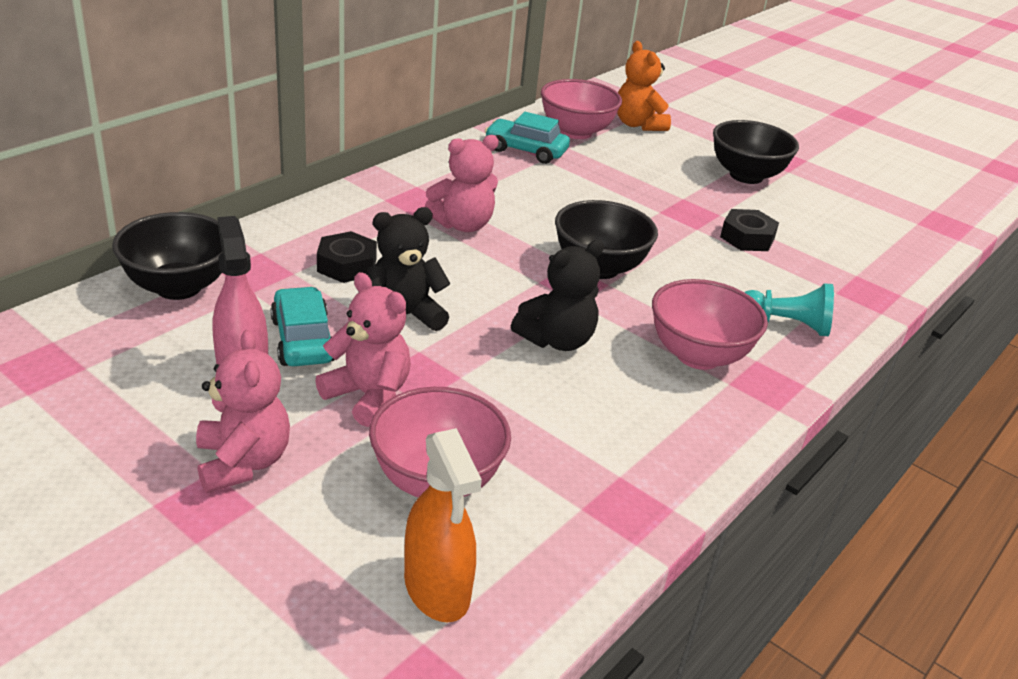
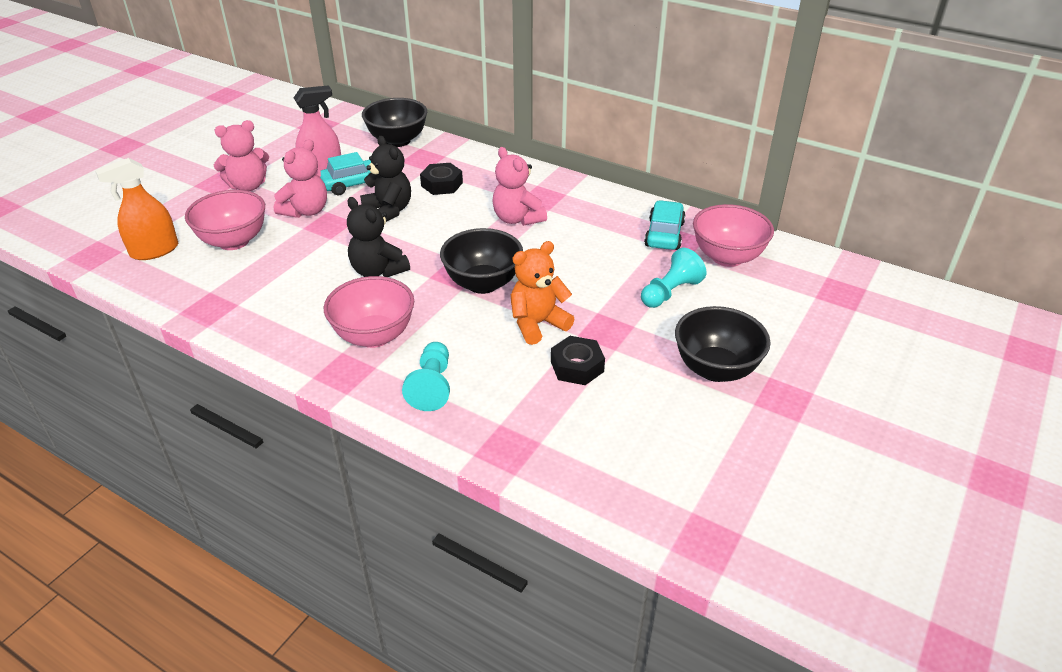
camera: 85 degrees right, 5 degrees up
(630, 170) = (670, 292): none -> turquoise pawn
(638, 124) = (780, 293): orange teddy bear -> orange teddy bear (537, 324)

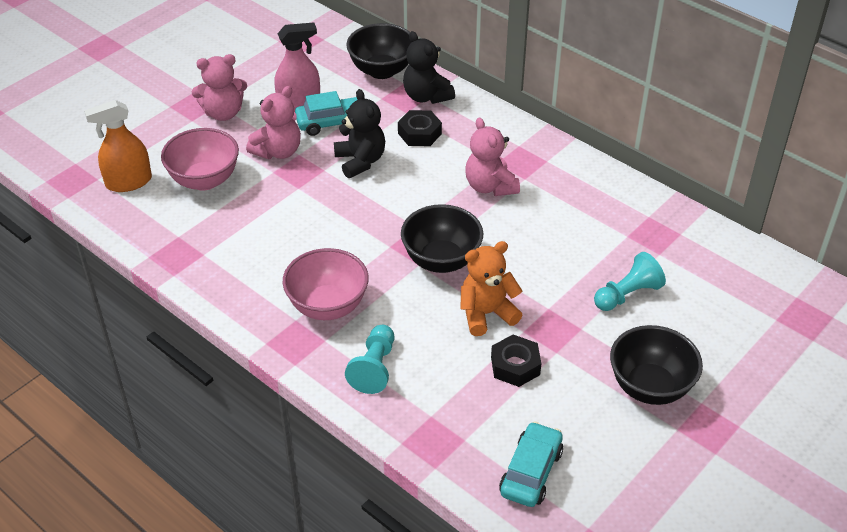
camera: 10 degrees right, 5 degrees up
(378, 271) = (340, 232): black teddy bear -> black teddy bear (426, 96)
(664, 234) = (639, 224): turquoise car -> turquoise car (531, 472)
(727, 257) = (697, 260): pink bowl -> none

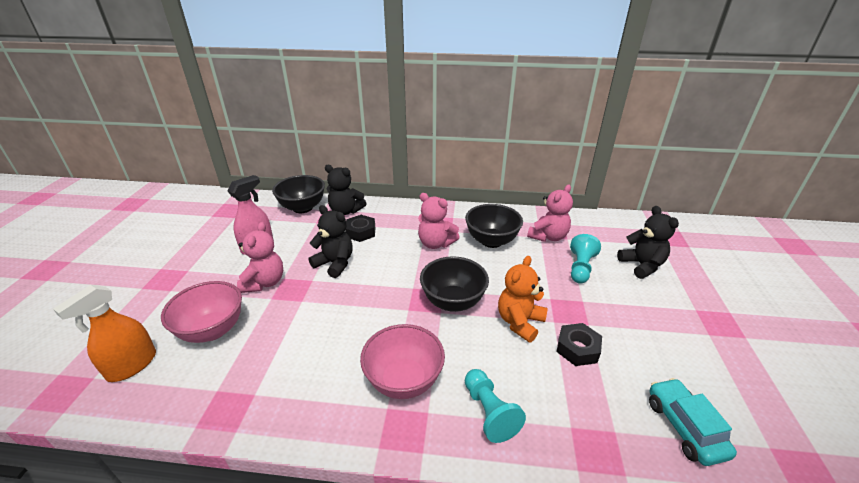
camera: 35 degrees left, 10 degrees down
(223, 113) = (197, 274): pink teddy bear -> pink teddy bear (548, 236)
(331, 122) = (292, 249): turquoise car -> none
(650, 387) = (662, 316): black bowl -> black bowl (491, 241)
(709, 329) = (641, 265): none -> black teddy bear

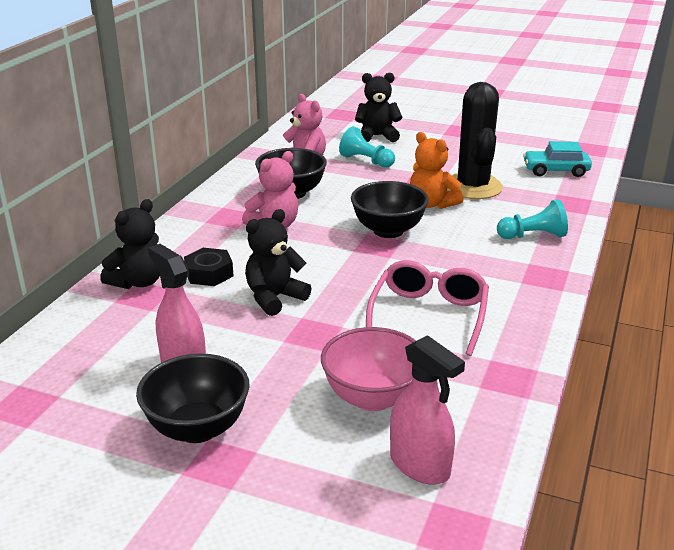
camera: 75 degrees left, 5 degrees down
(132, 365) = (420, 465): orange spray bottle -> pink spray bottle
(264, 282) = (286, 356): pink teddy bear -> none
(303, 208) = (91, 321): black bowl -> black bowl (197, 428)
(320, 346) = (429, 315): none -> pink glasses
(404, 380) = (490, 270): pink bowl -> none
(577, 349) = (473, 187): black nut -> black cactus

